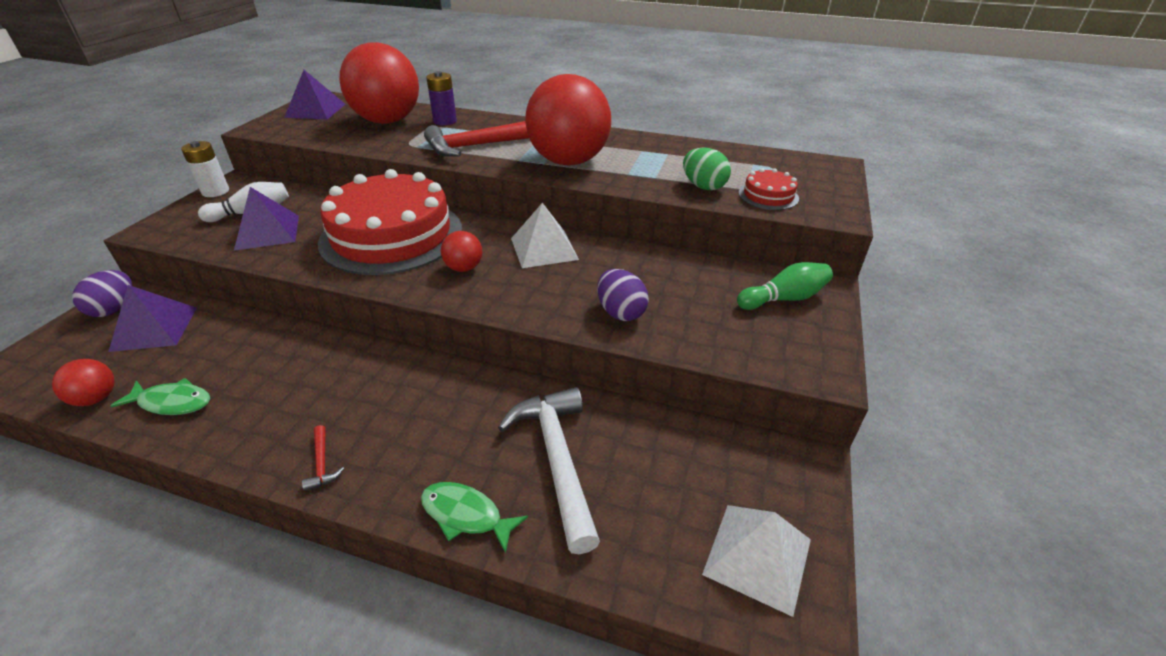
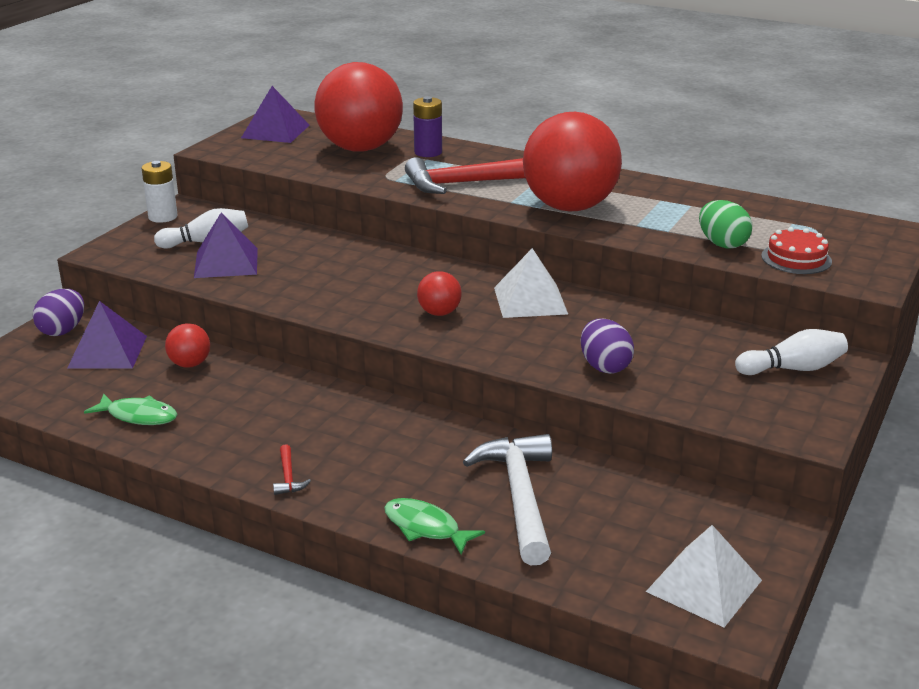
camera: 10 degrees right, 10 degrees down
(96, 398) = (66, 406): red ball -> red ball (190, 364)
(392, 235) = (361, 275): red cake -> none
(784, 299) = (793, 369): green bowling pin -> white bowling pin

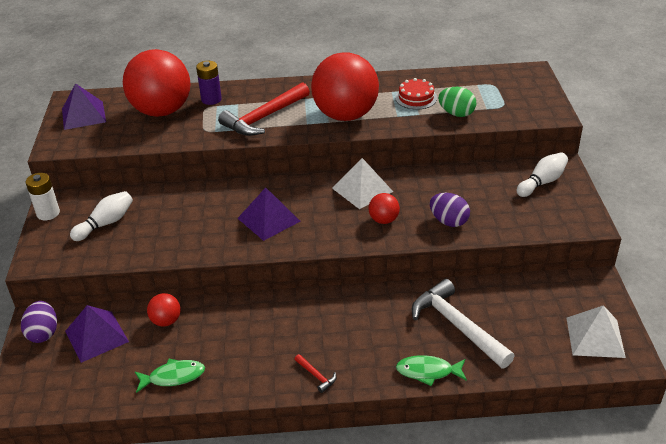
camera: 30 degrees left, 10 degrees up
(226, 262) = (138, 235): purple pyramid -> purple pyramid (268, 219)
(439, 313) = (318, 220): red ball -> red ball (383, 220)
(796, 258) = (503, 110): red cake -> red cake (416, 98)

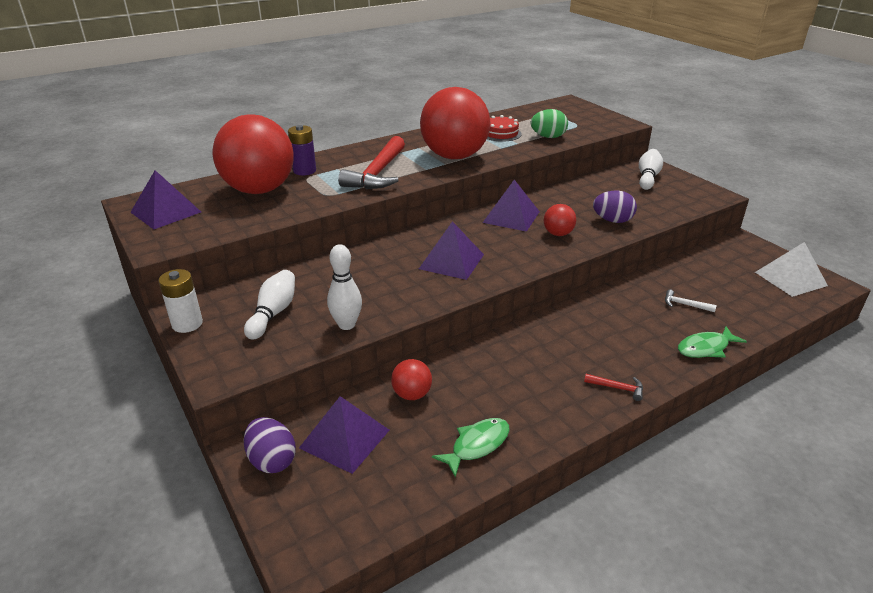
camera: 30 degrees left, 5 degrees down
(144, 250) = (346, 325): none -> white bowling pin
(362, 190) = (511, 217): white pyramid -> purple pyramid
(457, 326) = (685, 305): white hammer -> white hammer, size x0.41

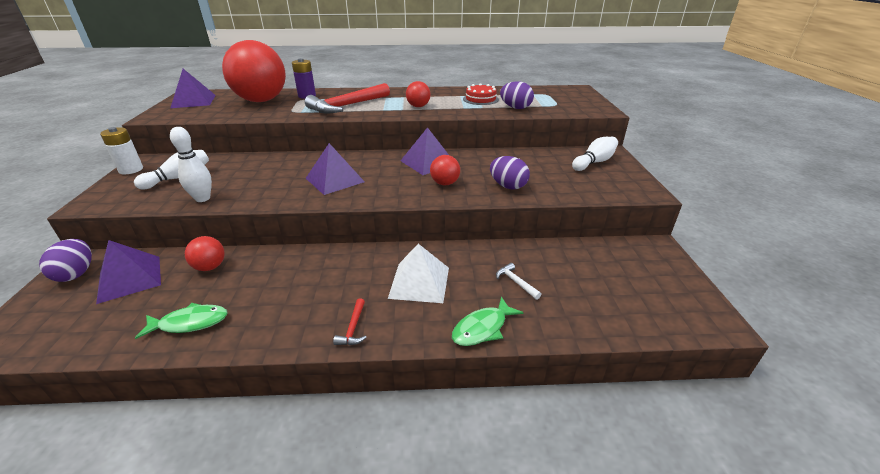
camera: 30 degrees right, 0 degrees up
(454, 156) = (418, 106): red ball -> red ball, size x0.42
(548, 137) = (515, 108): green egg -> purple egg
(617, 388) = (353, 328): red hammer -> red hammer turned 45 degrees clockwise
(705, 348) = (482, 328): green fish -> green fish turned 45 degrees counterclockwise
(790, 279) = (668, 298): white pyramid -> white pyramid (419, 282)

